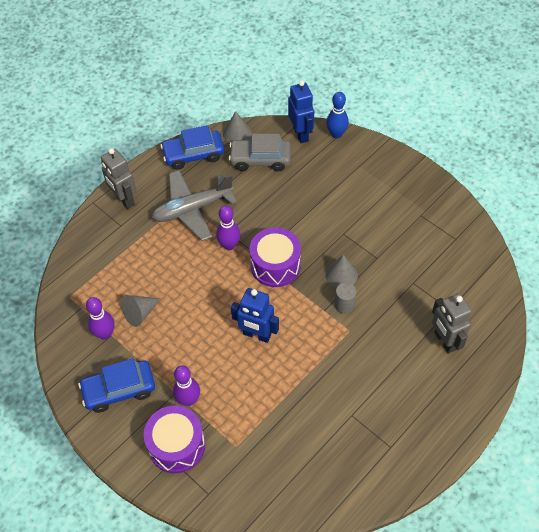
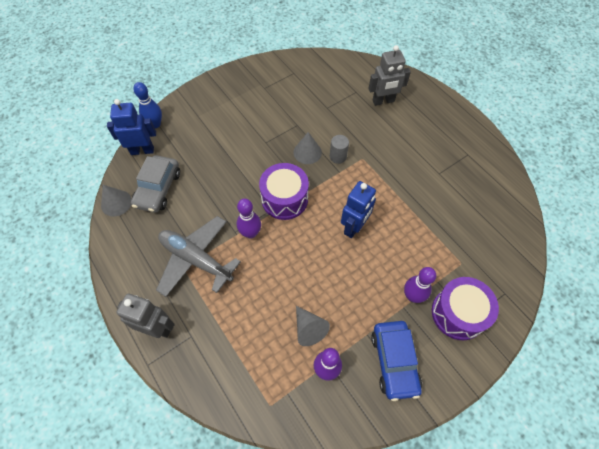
camera: 80 degrees left, 5 degrees up
(124, 200) = (157, 328): grey robot -> grey robot turned 135 degrees counterclockwise
(192, 209) = (196, 259): grey plane -> grey plane turned 135 degrees clockwise
(193, 154) = (125, 247): blue car -> none

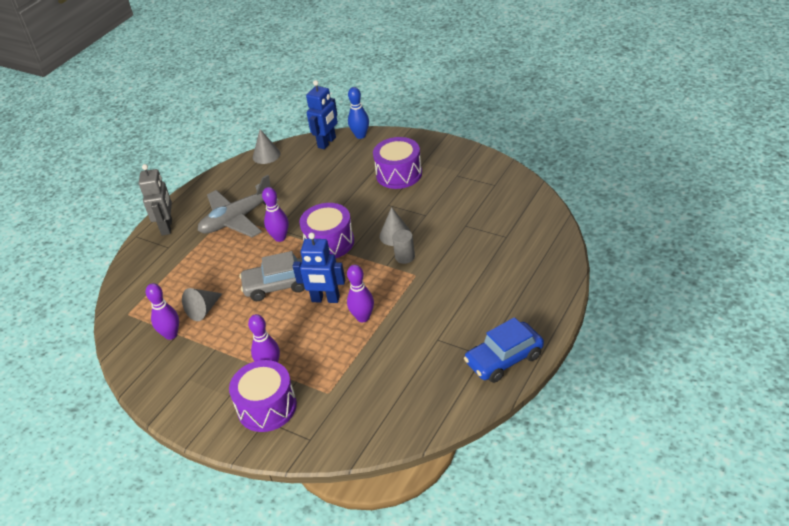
camera: 70 degrees right, 20 degrees down
(142, 150) = (327, 142): blue robot -> blue robot turned 60 degrees clockwise
(158, 189) = (293, 169): grey car -> grey car (277, 285)
(196, 259) = (237, 219): grey plane -> grey plane turned 135 degrees counterclockwise
(232, 120) = (399, 174): none -> purple drum
(383, 101) = (509, 261): grey robot -> none
(390, 209) = (363, 317): none -> purple bowling pin
(394, 361) = (196, 376): blue car -> blue car (504, 359)

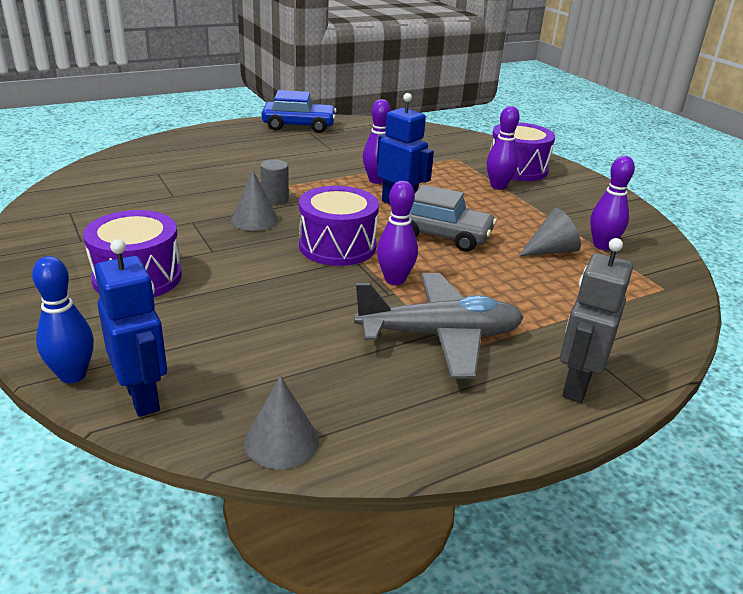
camera: 155 degrees left, 10 degrees down
(327, 142) = (143, 397): blue robot -> blue robot turned 90 degrees clockwise

